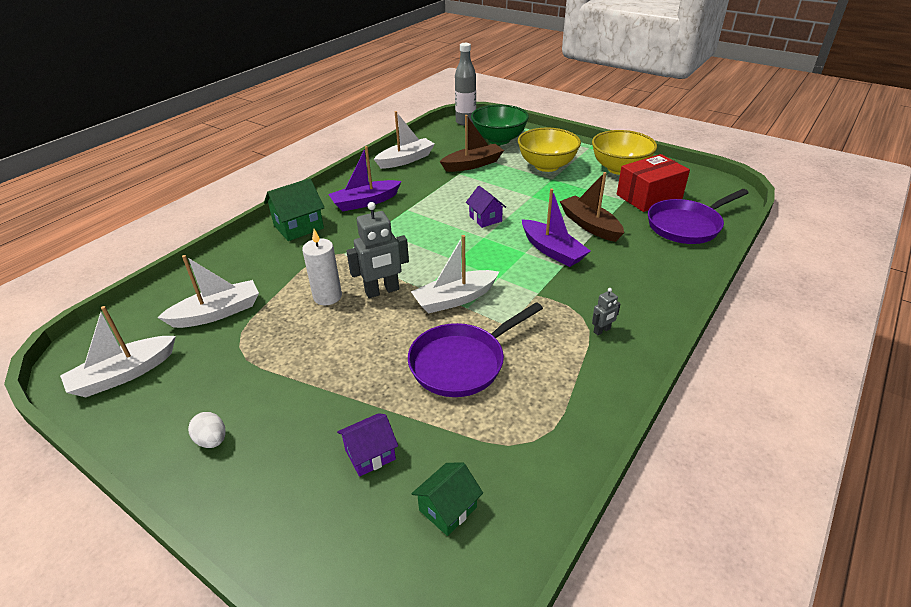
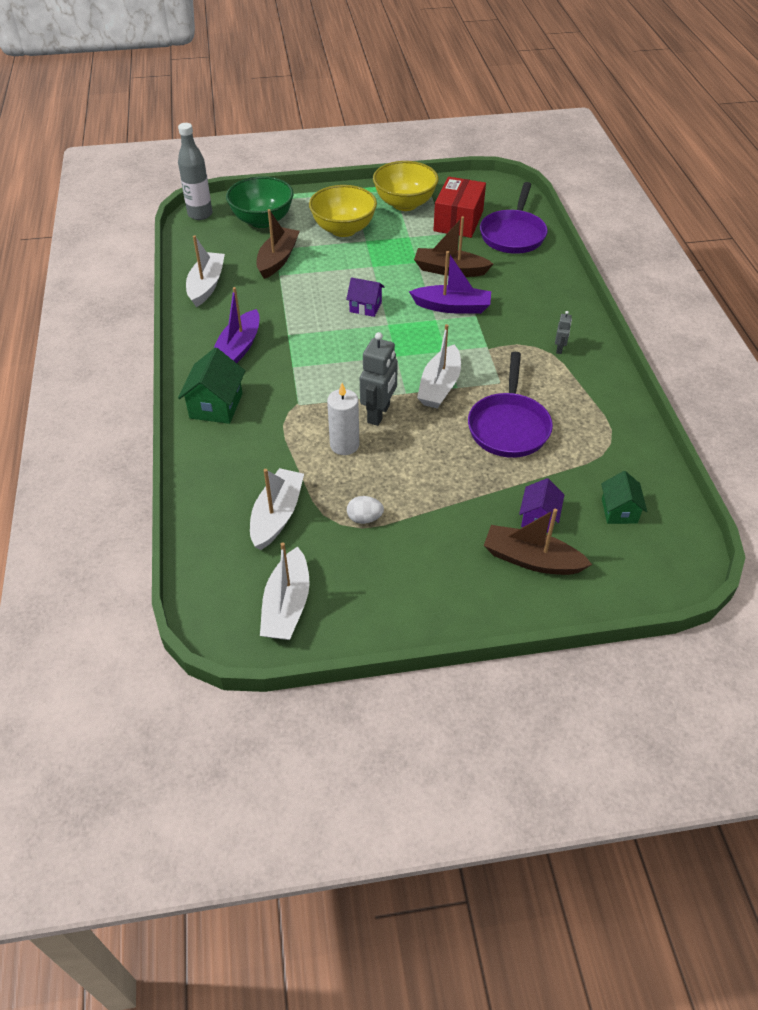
camera: 45 degrees left, 10 degrees up
(212, 440) = (432, 587): white egg -> white egg (364, 518)
(309, 484) = (531, 559): none -> brown boat

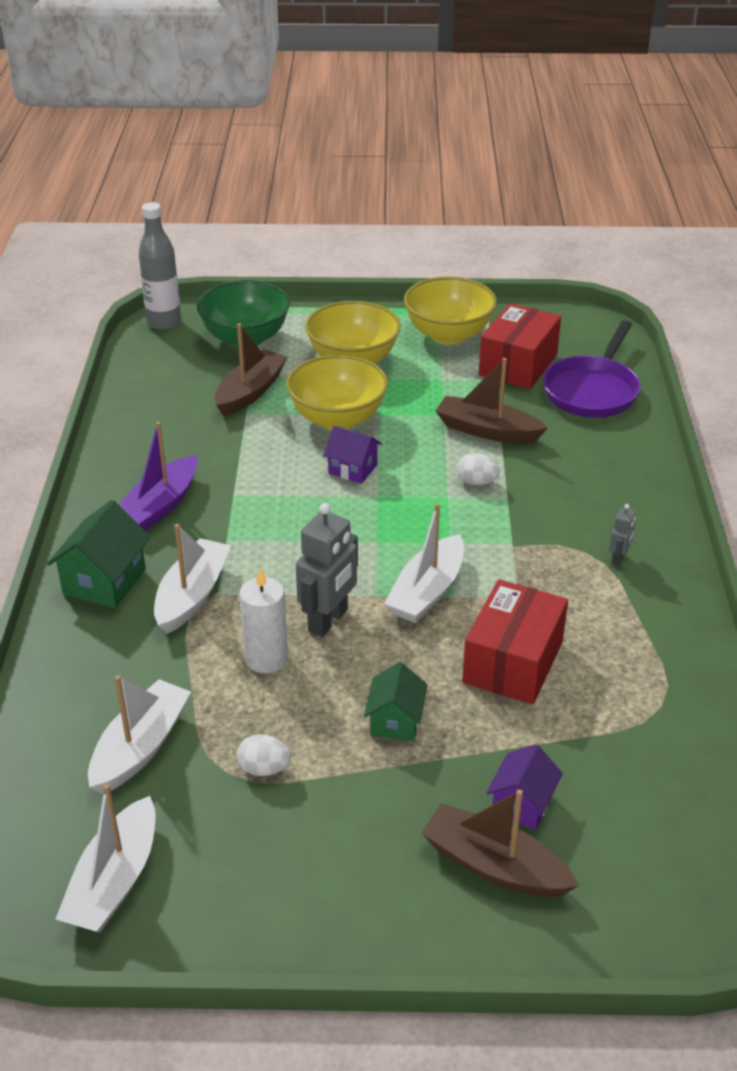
camera: 10 degrees right, 10 degrees down
(206, 285) = (143, 417): white boat -> white boat (192, 595)
(345, 272) = (337, 419): none -> yellow bowl
(452, 307) = (476, 482): purple boat -> white egg
(508, 426) = (513, 662): purple pan -> red box
(619, 511) = (648, 810): green house -> green house (395, 721)

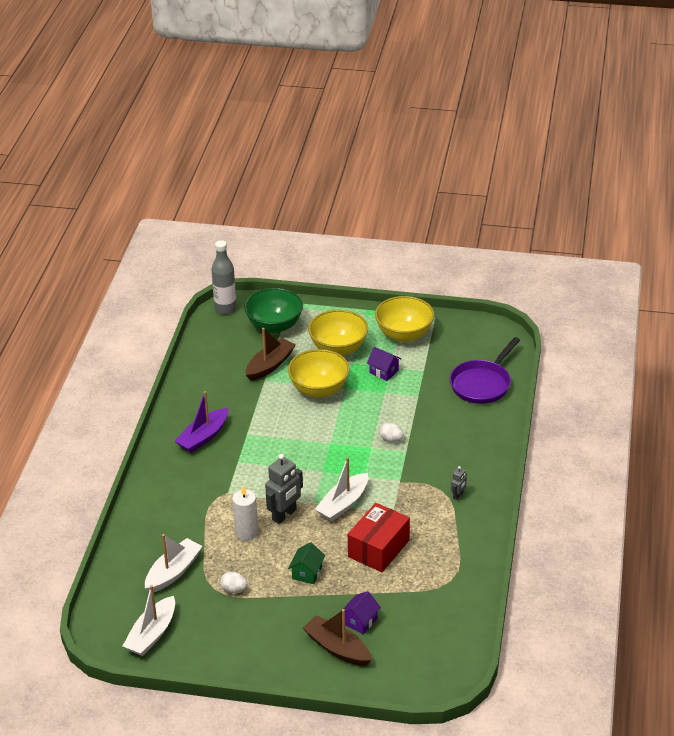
camera: 10 degrees right, 0 degrees up
(104, 581) = (166, 480): green house -> none
(192, 595) = (213, 493): white boat -> none
(352, 469) = (320, 424): purple house -> purple house (384, 371)
(487, 431) = (407, 406): brown boat -> none
(518, 365) = (441, 361): red box -> none

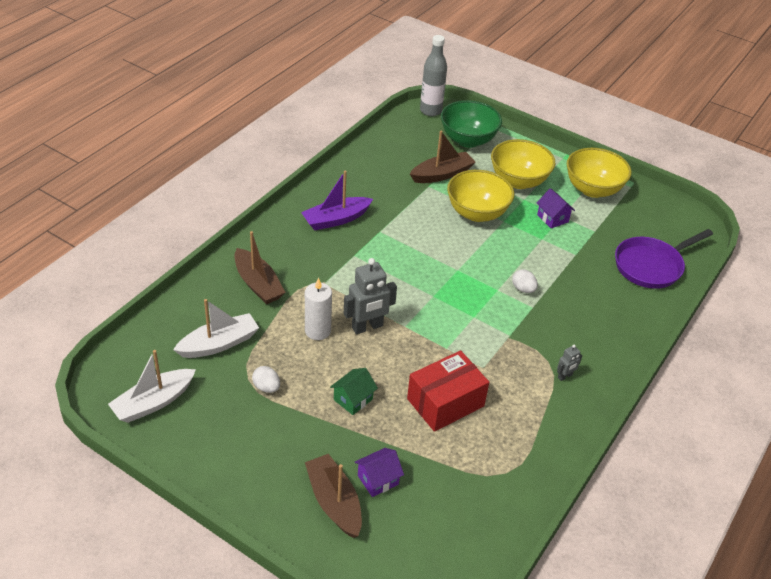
camera: 20 degrees right, 5 degrees up
(173, 514) = (258, 284): none -> brown boat
(343, 504) = (435, 338): white boat -> none

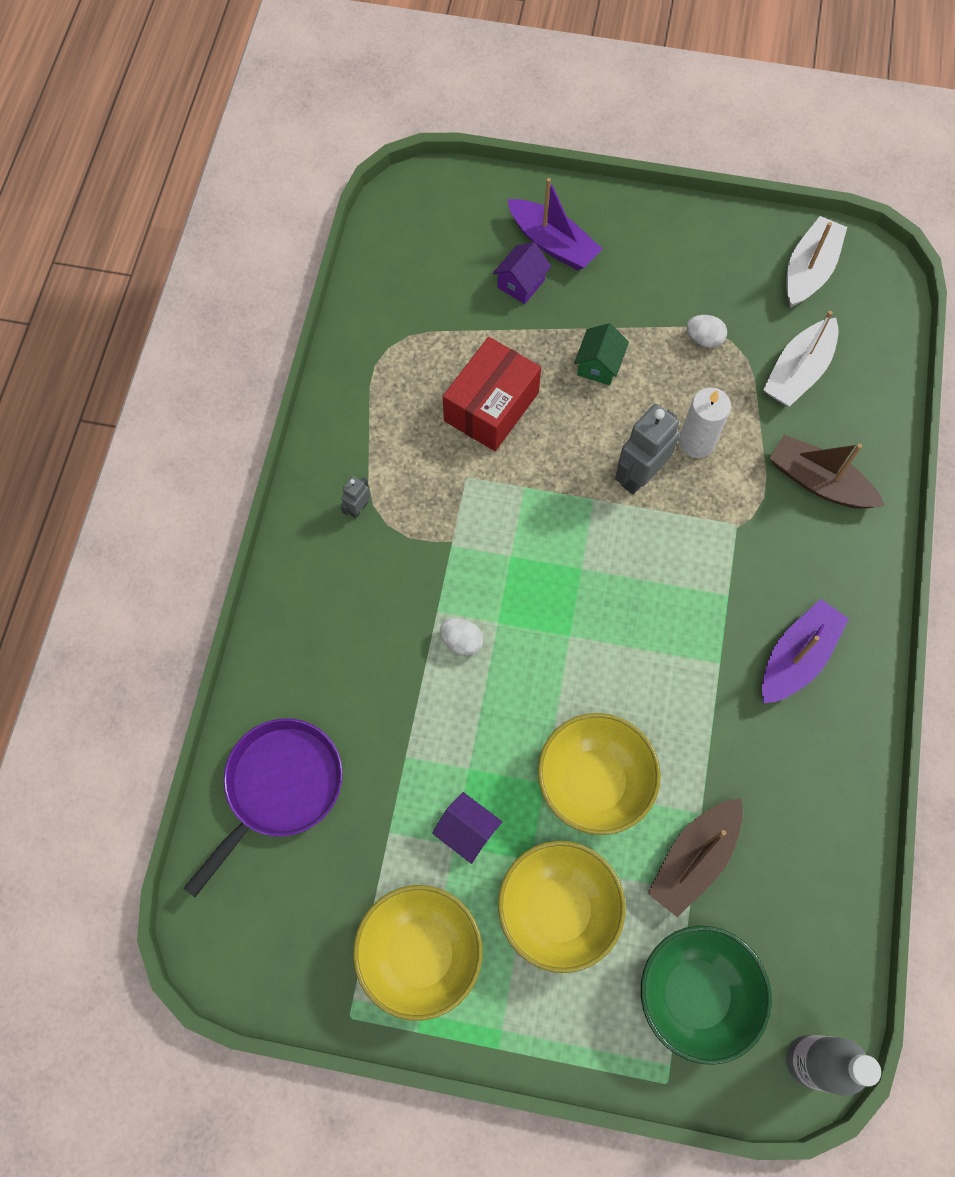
camera: 160 degrees right, 25 degrees up
(334, 502) = (552, 244): brown boat -> purple boat

